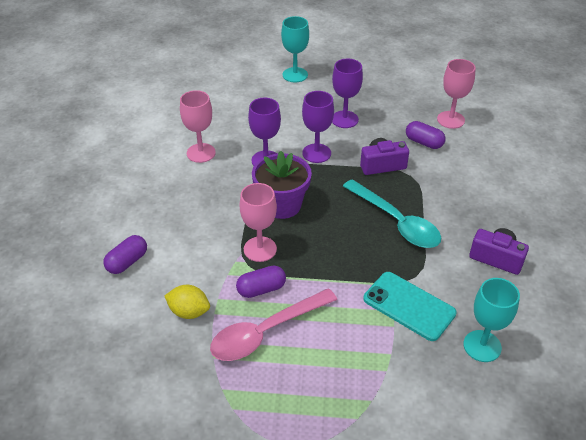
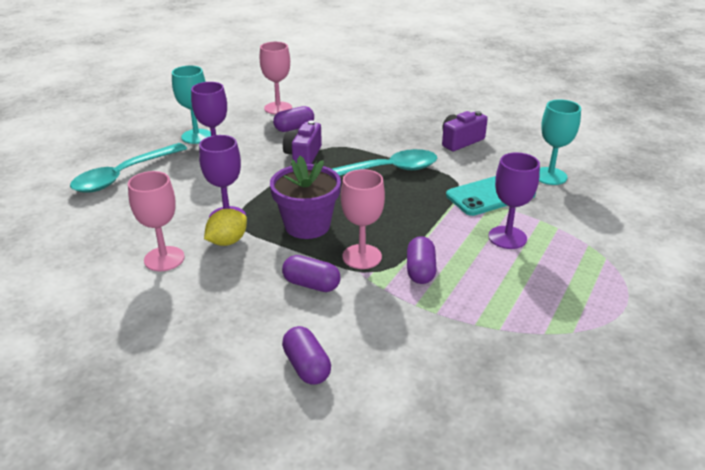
camera: 65 degrees left, 10 degrees down
(189, 312) = (423, 331): yellow lemon -> yellow lemon (227, 241)
(211, 233) = (311, 284): none -> purple capsule
(266, 332) = (481, 283): pink spoon -> none
(283, 90) = (124, 175): none -> turquoise spoon
(295, 75) = (106, 162): turquoise goblet -> turquoise goblet (196, 136)
(316, 153) = (249, 184): purple goblet -> purple goblet (507, 237)

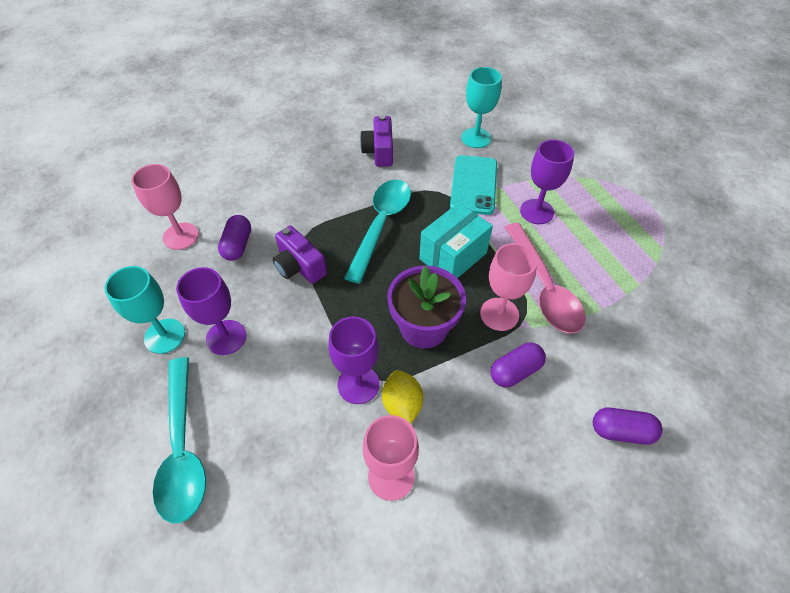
camera: 55 degrees left, 20 degrees up
(395, 213) = (453, 256): none -> turquoise box
(420, 271) = (544, 287): purple capsule -> pink spoon

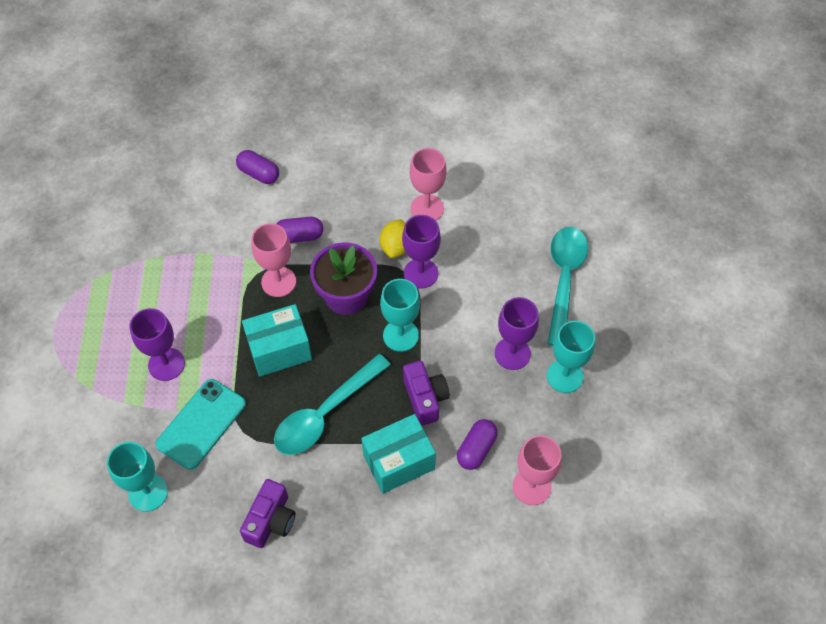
camera: 155 degrees left, 5 degrees up
(301, 214) = (399, 462): none -> turquoise box
(348, 311) = (400, 335): none -> turquoise goblet
(544, 287) = (224, 288): pink spoon -> none

